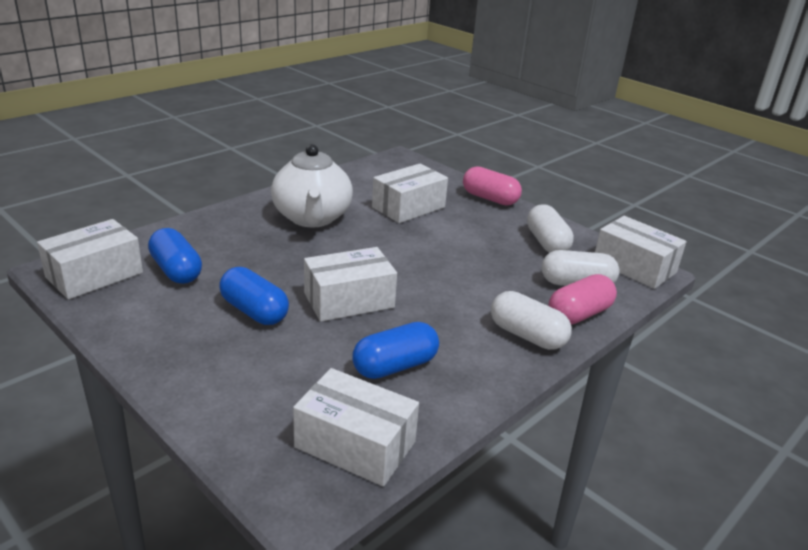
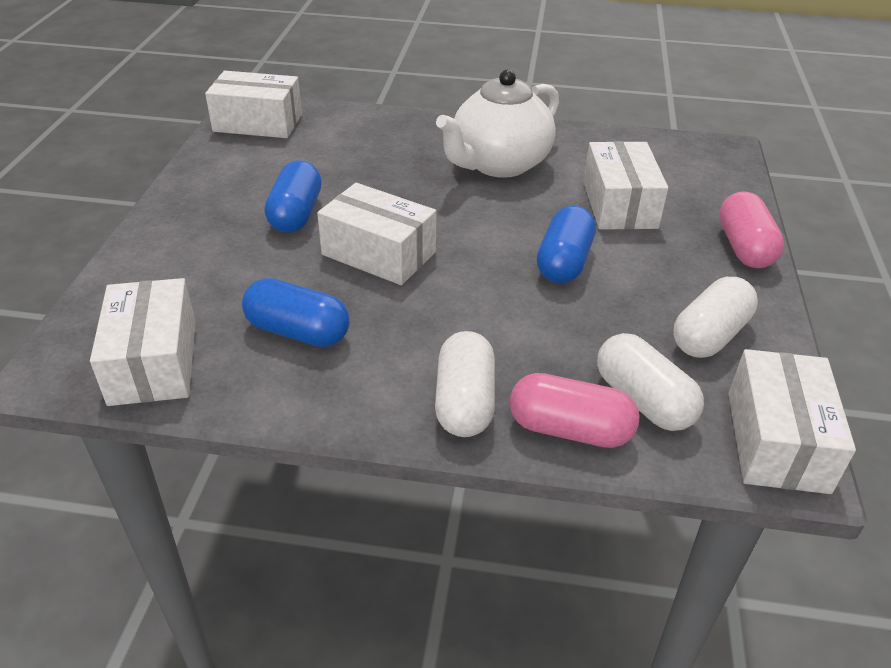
camera: 55 degrees right, 10 degrees up
(176, 270) = (310, 149): blue capsule -> blue capsule (564, 262)
(408, 207) = (619, 204): white box -> white box turned 75 degrees clockwise

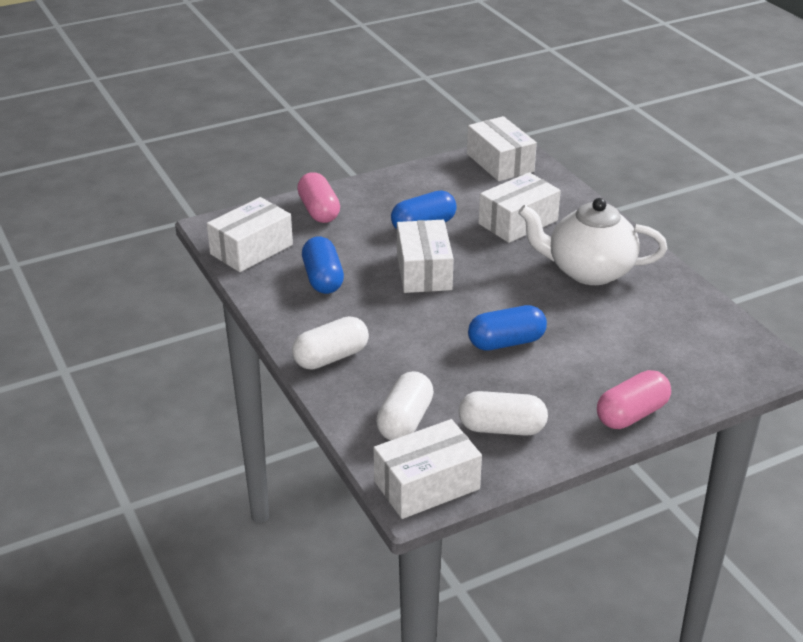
camera: 55 degrees right, 5 degrees down
(570, 429) = (350, 402): pink capsule -> pink capsule (319, 211)
(619, 204) = (610, 340): white box -> white box (518, 222)

